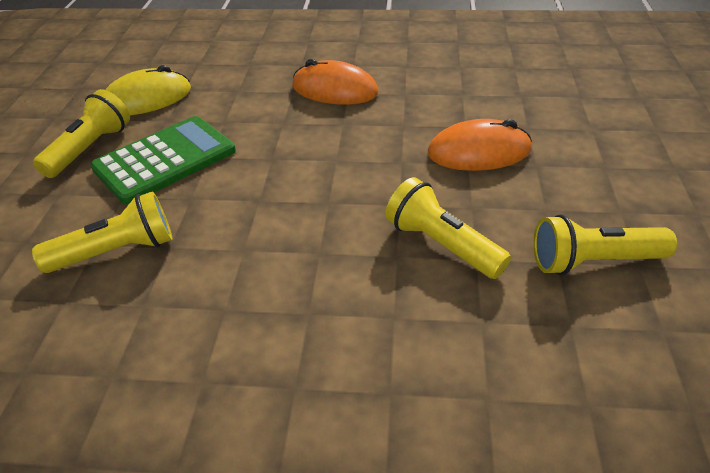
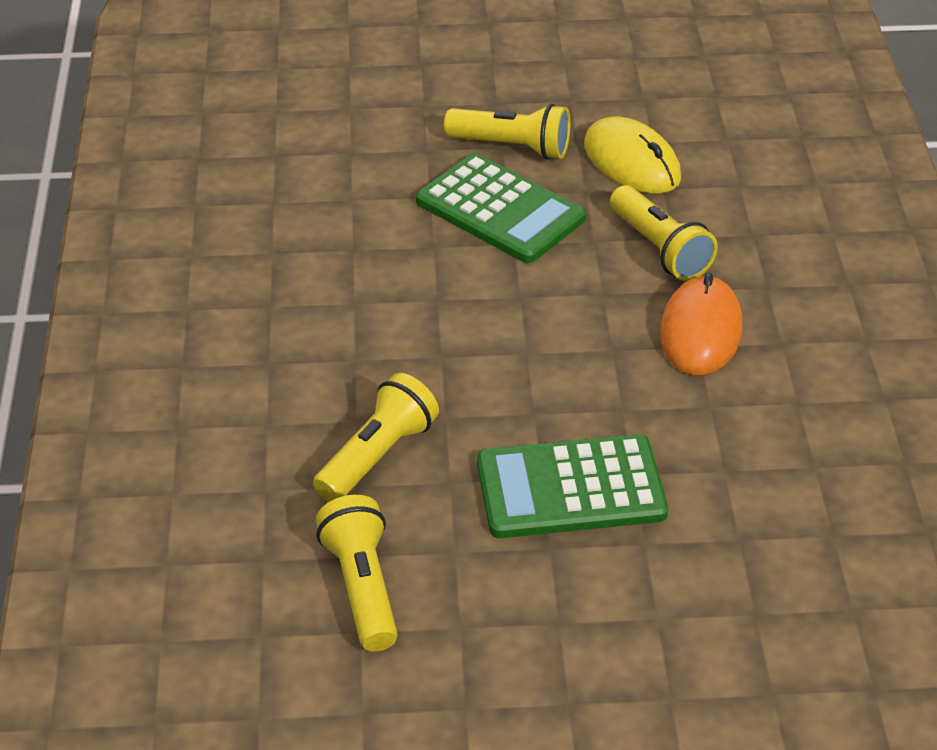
camera: 80 degrees right, 0 degrees up
(117, 251) = (342, 216): yellow flashlight -> yellow flashlight (660, 249)
(479, 152) = (570, 488): orange mouse -> green calculator

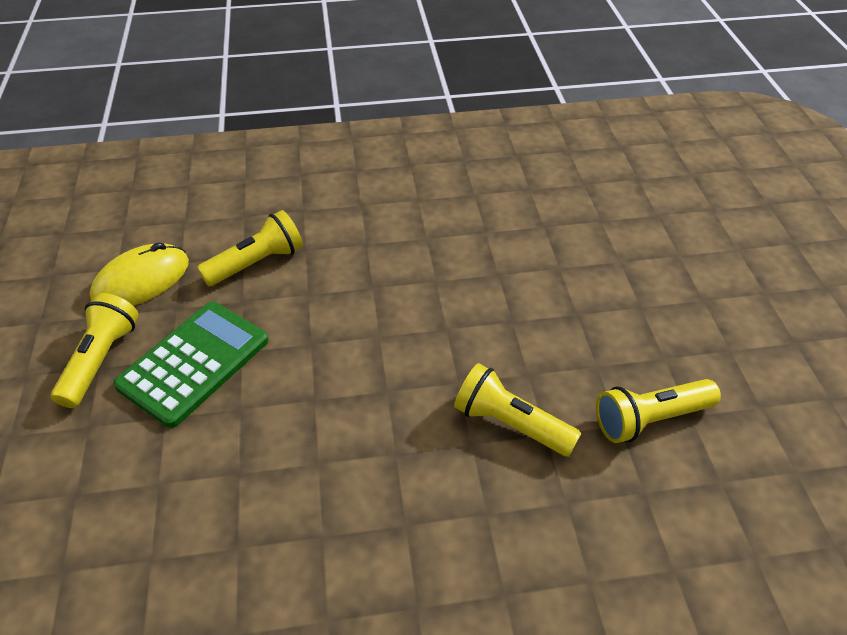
camera: 95 degrees left, 5 degrees up
(570, 488) = (519, 305): green calculator -> none
(700, 331) = (350, 242): orange mouse -> none

